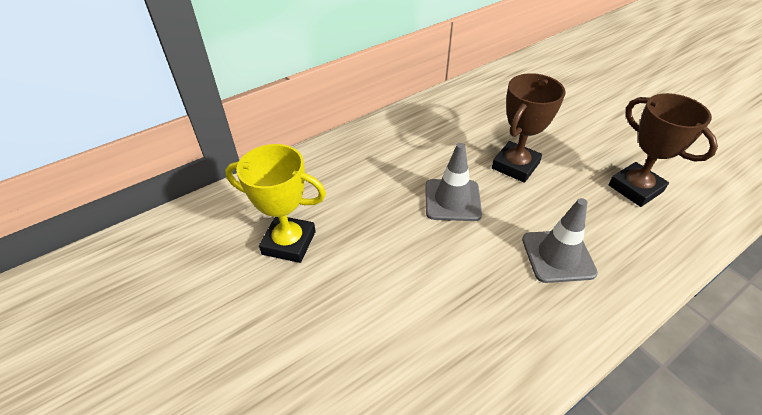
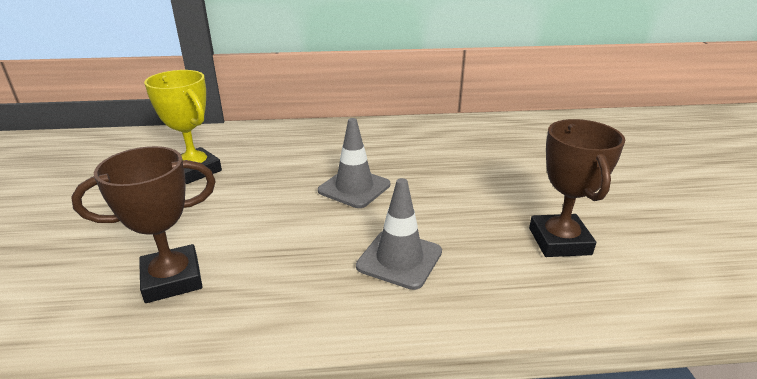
camera: 30 degrees right, 15 degrees down
(515, 166) = (446, 184): brown trophy -> brown trophy (172, 279)

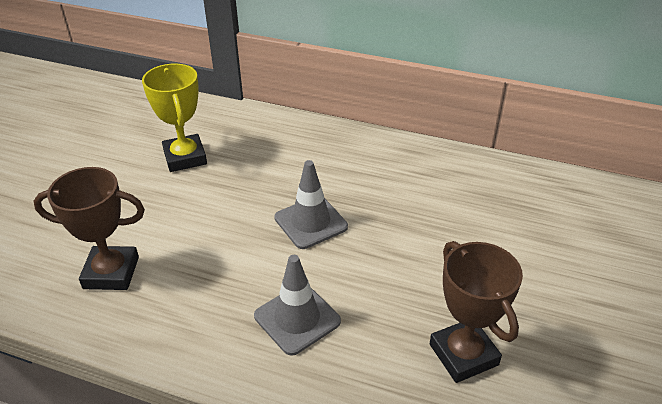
camera: 25 degrees right, 10 degrees up
(559, 241) = (463, 354): brown trophy -> brown trophy turned 45 degrees counterclockwise

